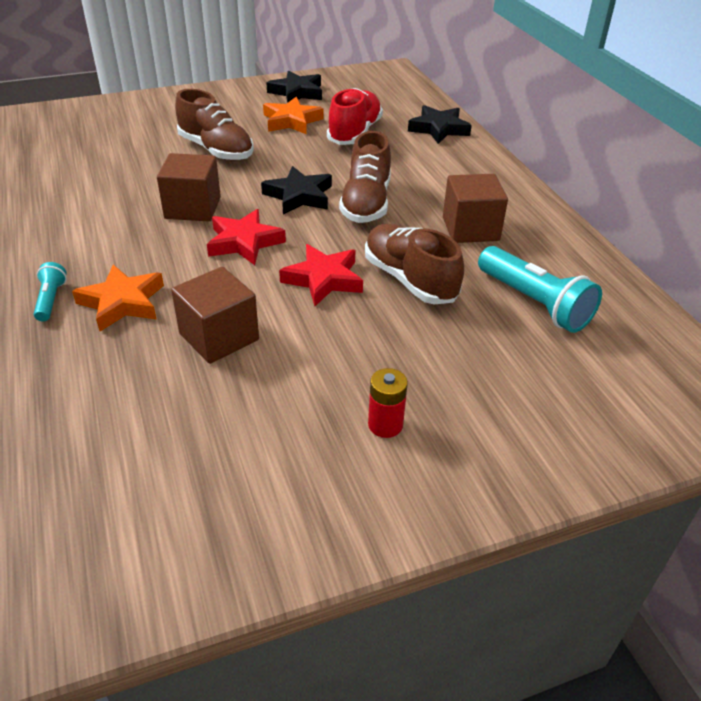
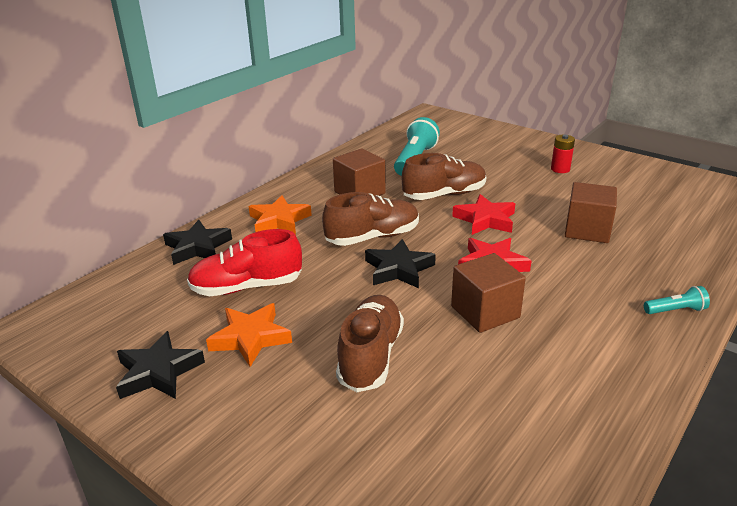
camera: 120 degrees left, 10 degrees down
(51, 300) = (675, 310): turquoise flashlight -> turquoise flashlight turned 150 degrees counterclockwise
(122, 302) = (624, 279): orange star -> orange star (279, 220)
(409, 280) = (444, 195): brown shoe -> brown shoe turned 135 degrees counterclockwise

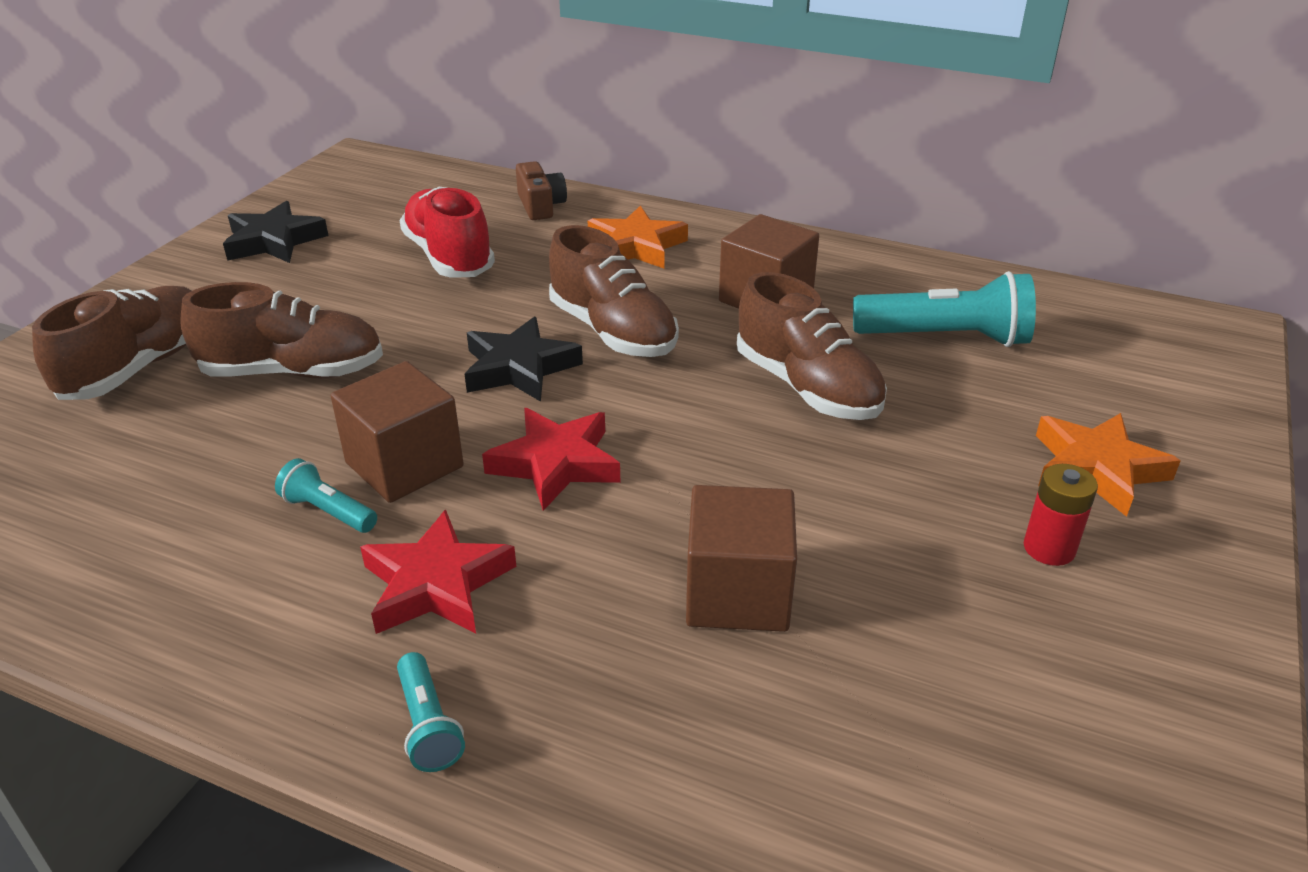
camera: 75 degrees right, 5 degrees up
(198, 247) = (540, 206): black star -> brown camera
(250, 338) = (335, 281): orange star -> orange star (1097, 469)
(333, 439) = (139, 367): none -> brown shoe
(485, 220) = (725, 445): red star -> red star (437, 584)
(524, 340) = (328, 511): none -> turquoise flashlight

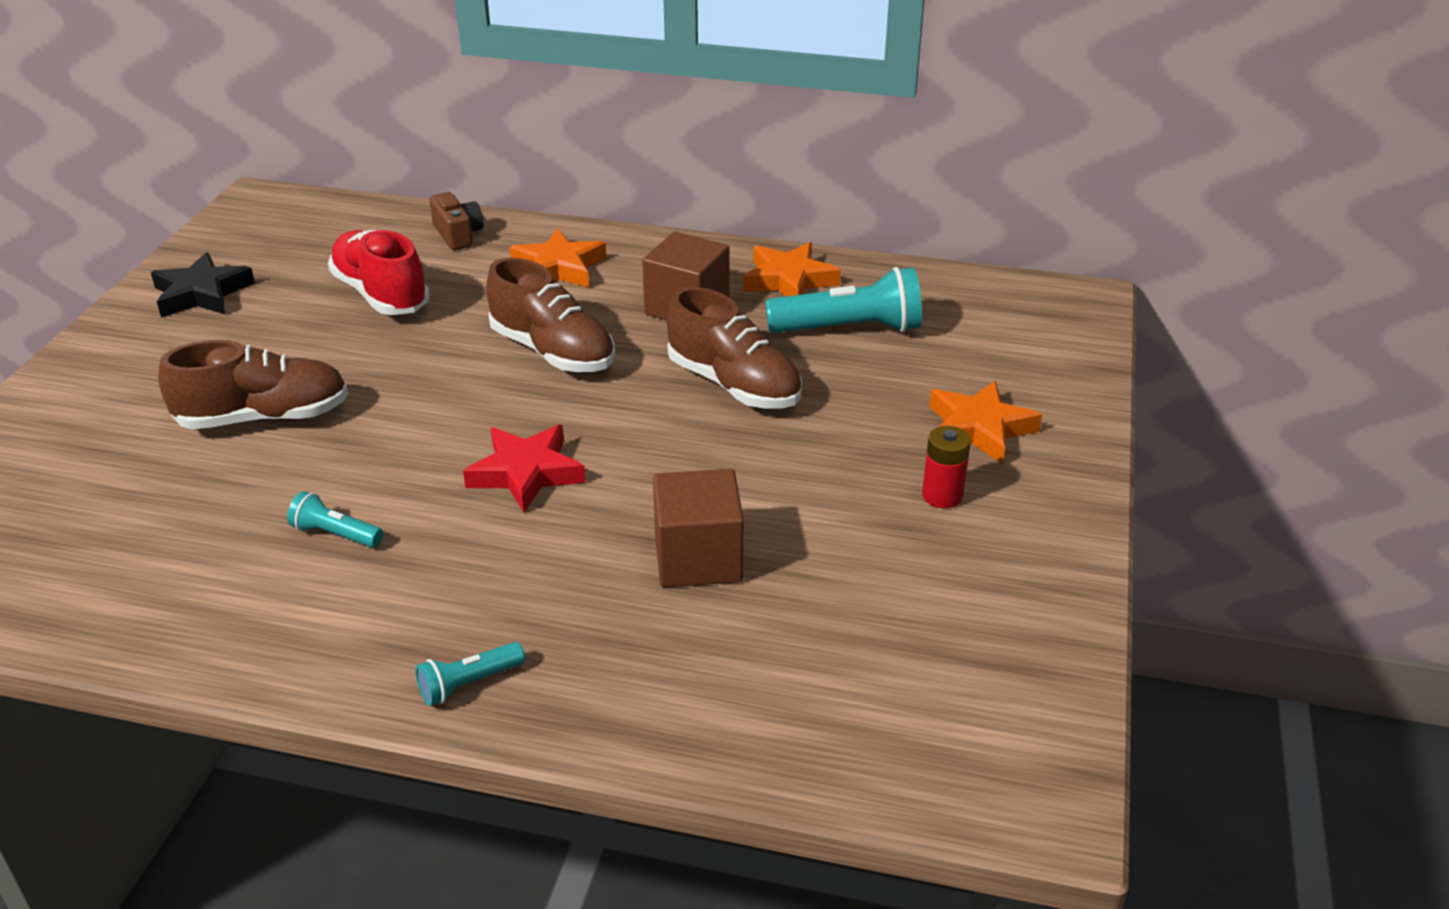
camera: 10 degrees left, 0 degrees up
(139, 367) = (113, 428): brown shoe -> none
(404, 465) = (392, 488): brown cube -> none
(428, 725) = (468, 684): turquoise flashlight -> turquoise flashlight turned 90 degrees clockwise
(437, 584) = (447, 580): red star -> none
(519, 368) = (474, 393): black star -> none
(881, 279) = (789, 280): none -> orange star

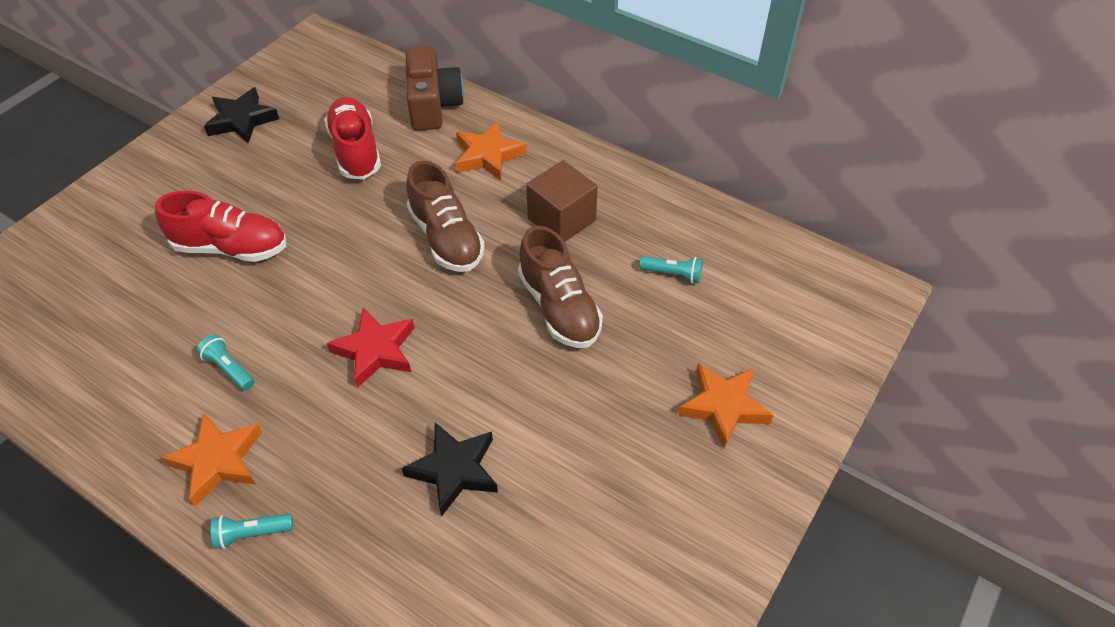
camera: 20 degrees right, 15 degrees up
(264, 418) = (231, 247): brown shoe -> red shoe
(458, 234) = (433, 105): brown camera -> brown camera, size x1.69
(698, 558) = (454, 470): brown cube -> black star
(789, 280) = (651, 211): orange star -> orange star (218, 461)
(849, 329) = (673, 274): turquoise flashlight -> turquoise flashlight, size x0.51
(942, 496) = (661, 466): red battery -> none

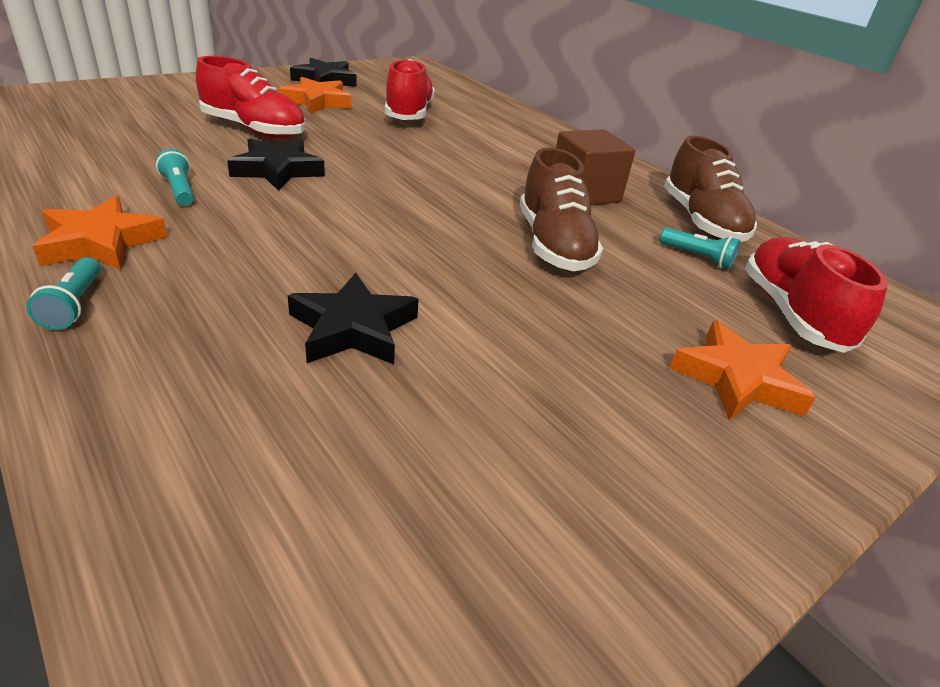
camera: 15 degrees right, 15 degrees down
(252, 534) = (74, 305): turquoise flashlight -> turquoise flashlight turned 105 degrees counterclockwise
(291, 303) = (277, 170): none -> black star
(375, 351) = (334, 219): red star -> none
(433, 105) = (494, 110): brown camera -> none
(446, 238) = (459, 174): brown shoe -> brown shoe (701, 221)
(488, 155) = (529, 143): orange star -> orange star (317, 101)
(752, 317) = (791, 314): none -> red shoe

